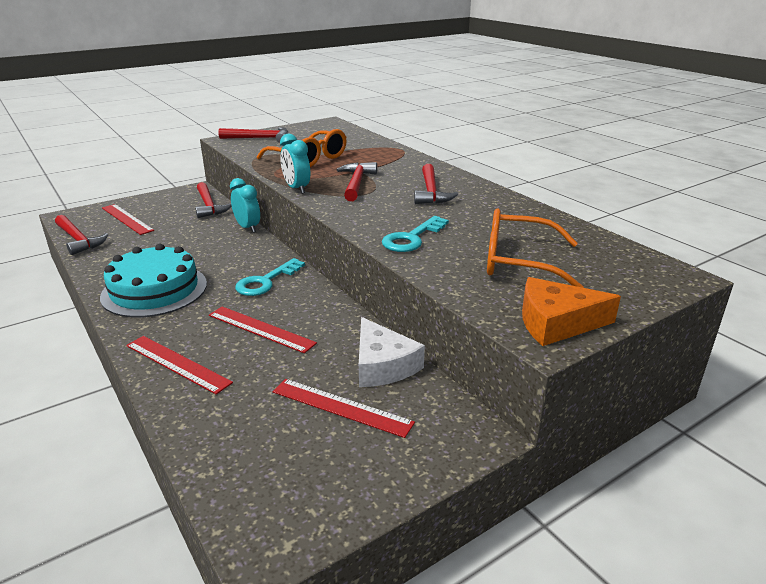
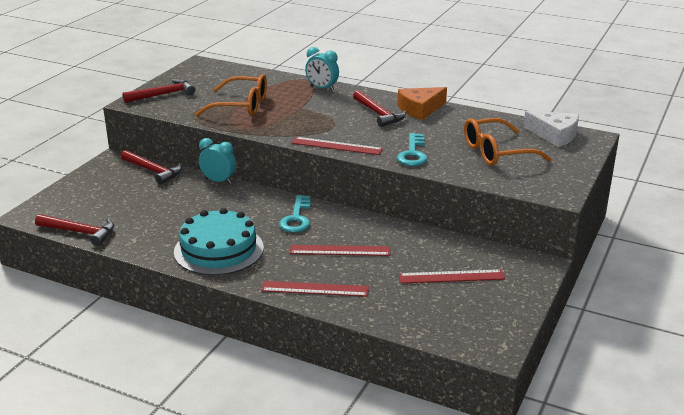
camera: 30 degrees left, 0 degrees up
(127, 219) = (94, 202): red ruler -> red ruler (337, 146)
(296, 188) = (274, 135): turquoise clock -> turquoise clock (322, 88)
(356, 183) = (314, 120): red hammer -> none
(382, 365) = (447, 246): white cheese -> white cheese (554, 135)
(556, 323) = (556, 183): orange cheese -> orange cheese (420, 109)

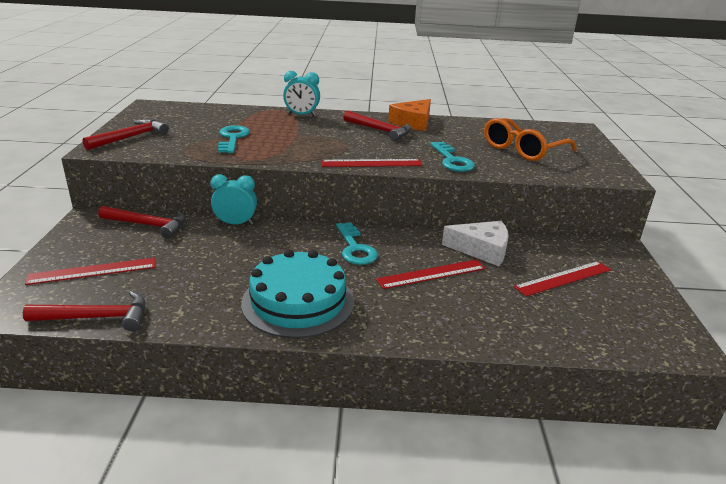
camera: 25 degrees left, 0 degrees up
(241, 106) = (232, 138): orange glasses -> turquoise key
(315, 289) = (447, 324): red ruler -> red ruler (92, 271)
(554, 135) = (549, 130): white cheese -> white cheese (482, 249)

